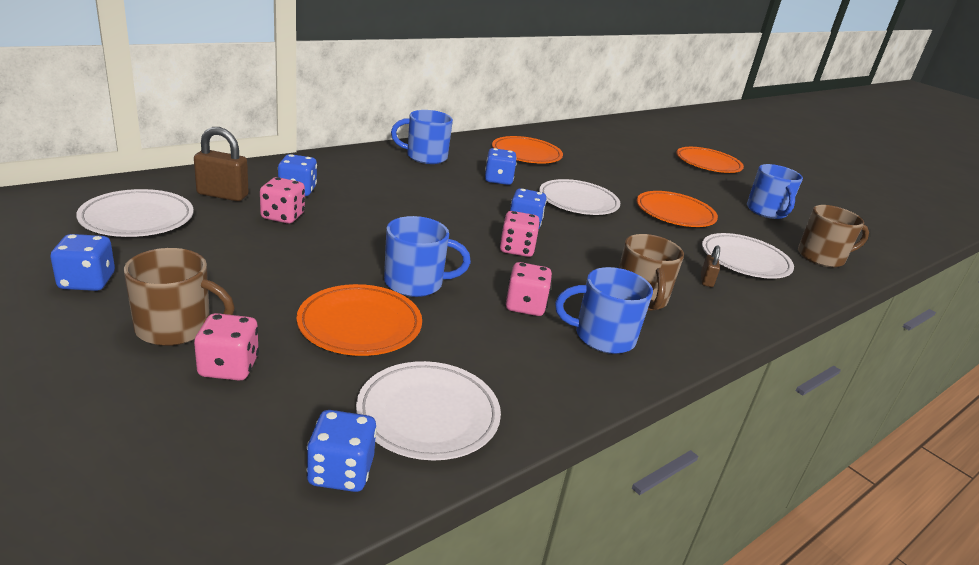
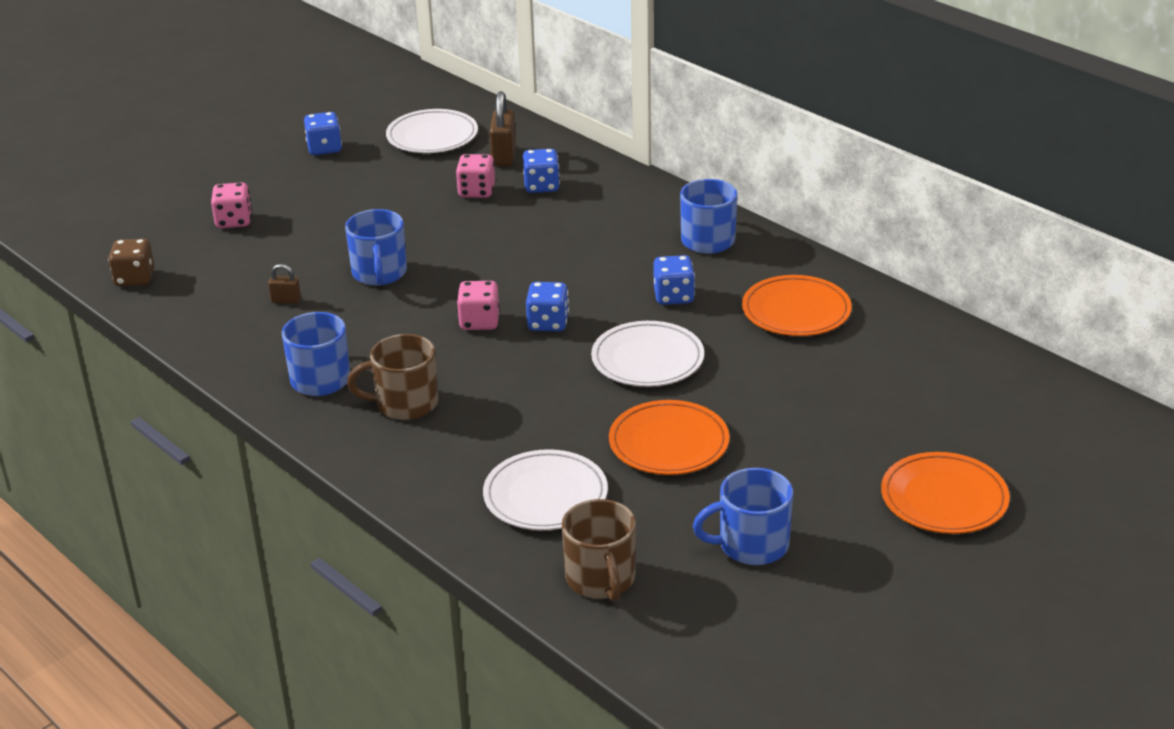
camera: 90 degrees right, 5 degrees up
(175, 328) = (275, 192): brown mug -> none
(341, 472) = (135, 278): blue dice -> brown dice
(360, 325) = (301, 258): orange plate -> none
(428, 415) = (193, 301): white plate -> none
(525, 306) = (361, 333): pink dice -> none
(706, 281) = (469, 456): brown padlock -> brown padlock (286, 300)

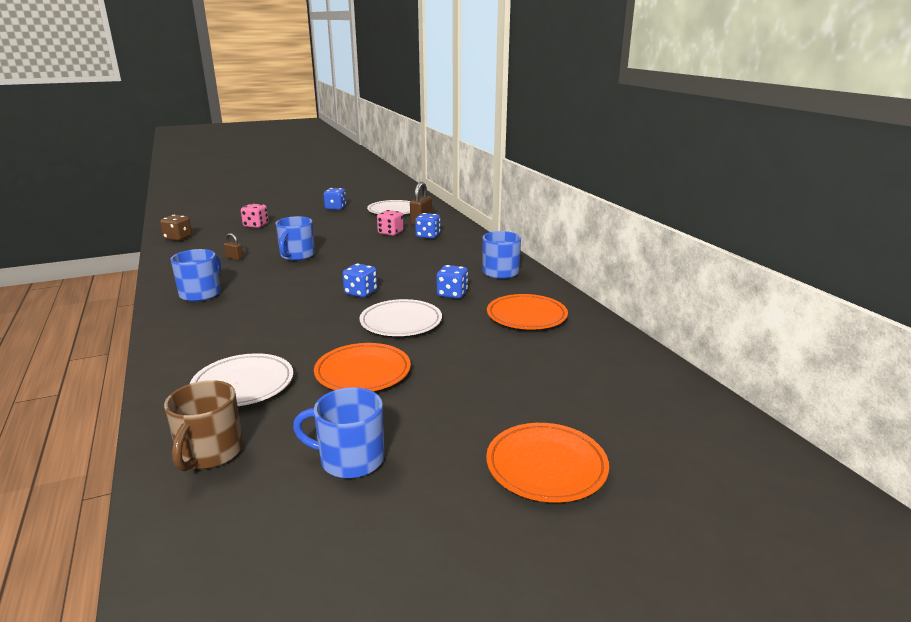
camera: 20 degrees right, 10 degrees down
(405, 404) = (228, 314): brown mug -> none
(479, 322) = (322, 285): pink dice -> none

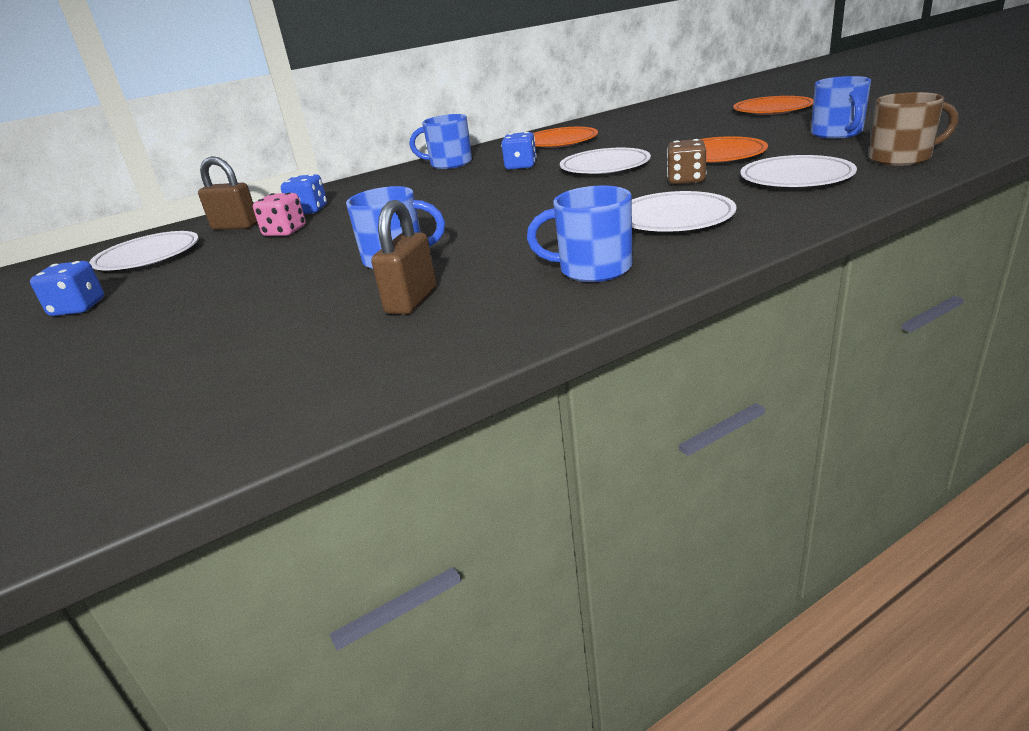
camera: 95 degrees left, 5 degrees up
(178, 238) = (244, 422): brown dice -> brown dice (686, 180)
(234, 258) = (411, 301): brown padlock -> brown padlock, size x1.83
(236, 324) = (674, 218): none -> white plate
(256, 225) = (174, 352): pink dice -> none
(361, 293) = (536, 194): blue dice -> none

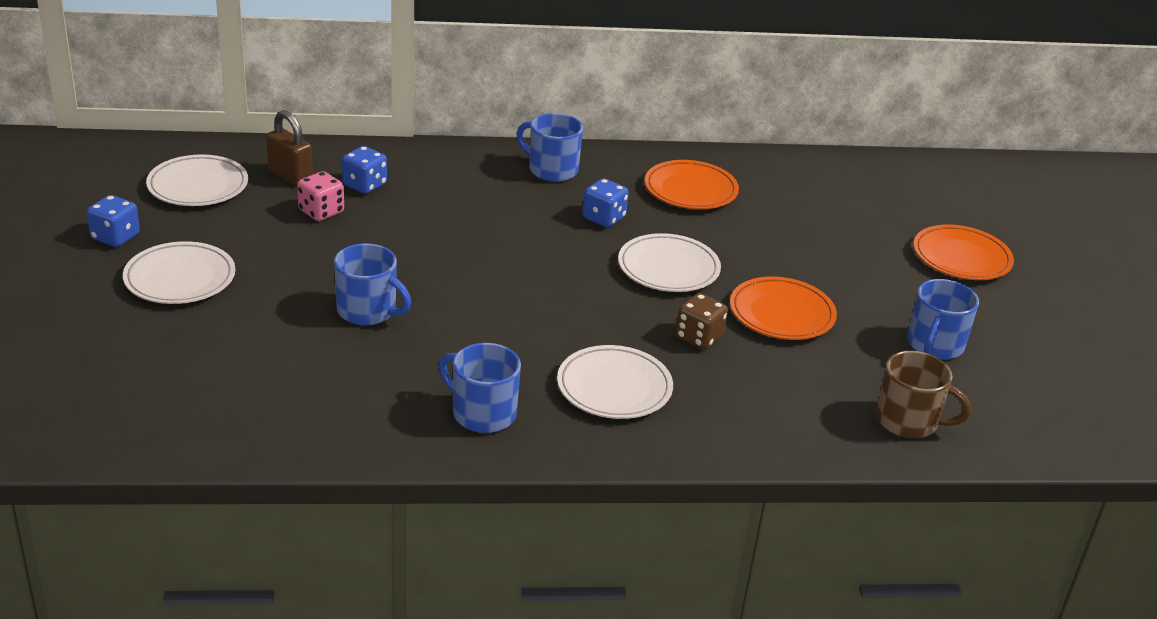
camera: 20 degrees right, 5 degrees up
(411, 301) = (333, 373): brown padlock -> none
(796, 178) = (782, 393): white plate -> white plate (180, 278)

